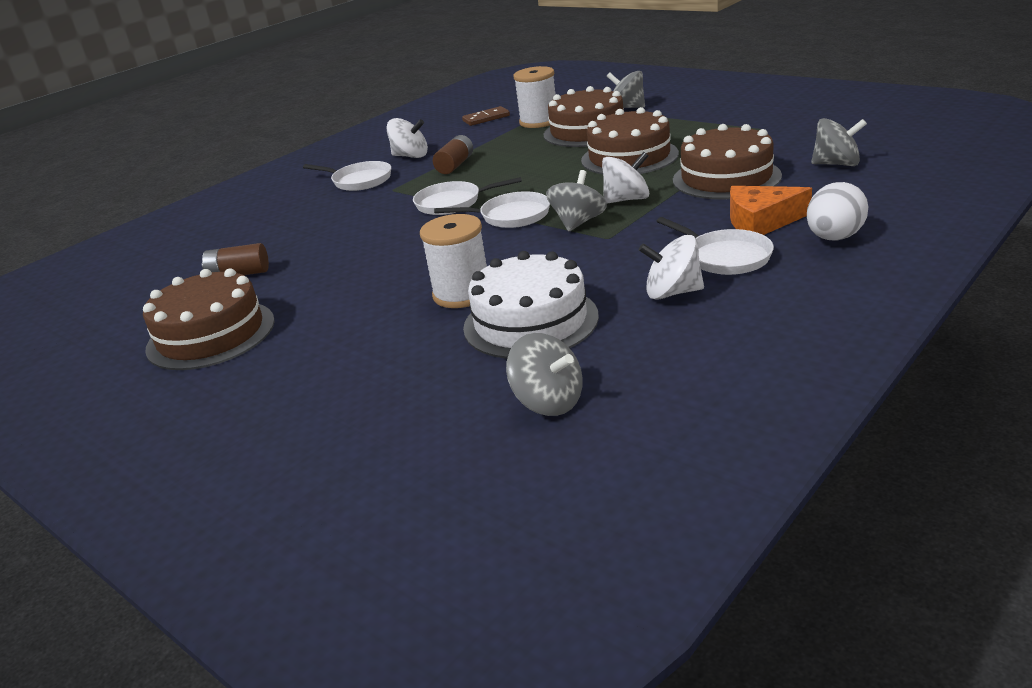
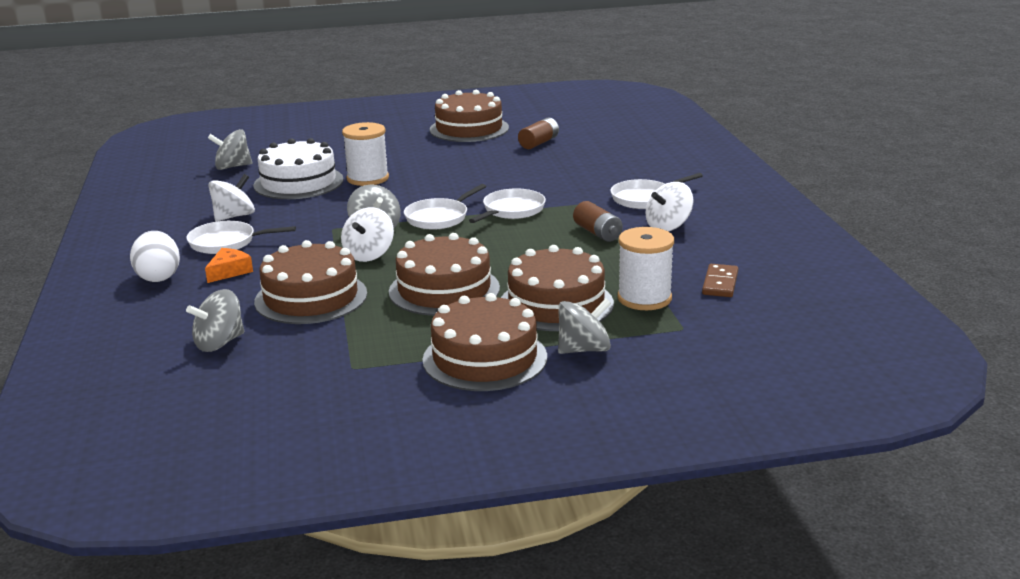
camera: 125 degrees right, 5 degrees down
(684, 116) = (485, 358): none -> brown cake
(761, 222) = (229, 271): orange cheese -> orange cheese, size x0.66

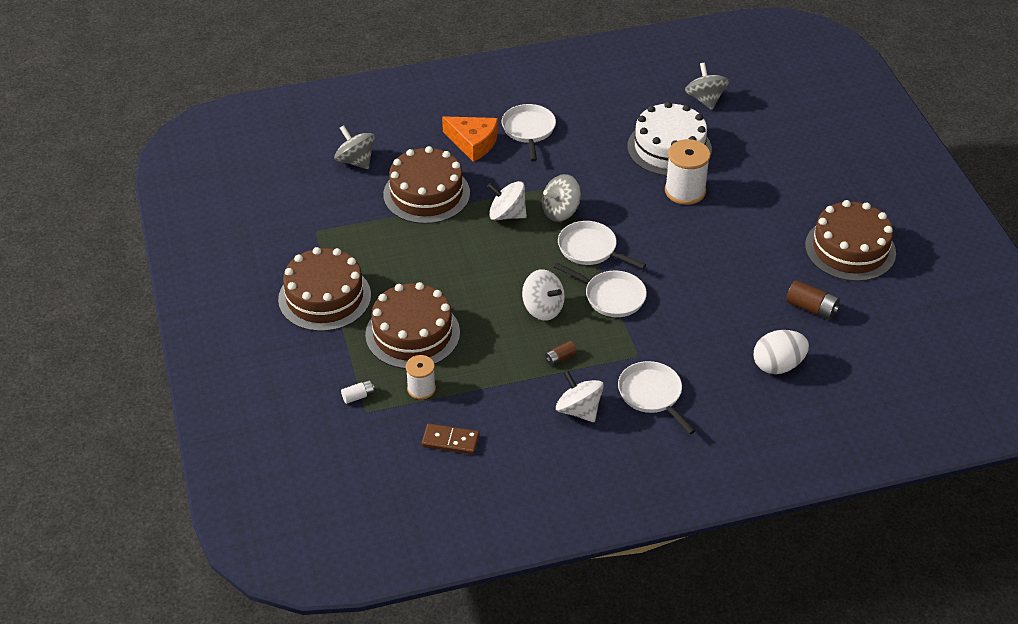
camera: 85 degrees right, 20 degrees up
(158, 277) = (463, 108): white egg -> white egg (778, 365)
(229, 271) = (473, 143): orange cheese -> orange cheese, size x1.51
(234, 216) = (584, 124): white spinning top -> white spinning top (543, 309)
(444, 290) = (439, 266): brown cake -> none
(584, 349) = (334, 351): grey spinning top -> none
(597, 233) = (560, 358): brown battery -> brown battery, size x0.60
(644, 298) = (421, 389): white spool -> white spool, size x0.61
(659, 333) = (358, 396): none -> white battery

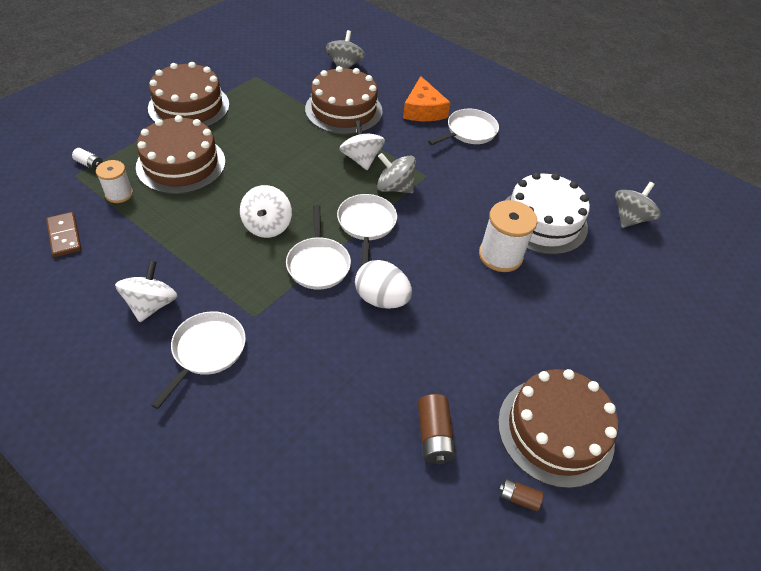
camera: 50 degrees right, 5 degrees up
(560, 358) = (212, 263): brown battery -> brown battery (518, 497)
(778, 365) = (322, 444): white egg -> white egg (381, 299)

